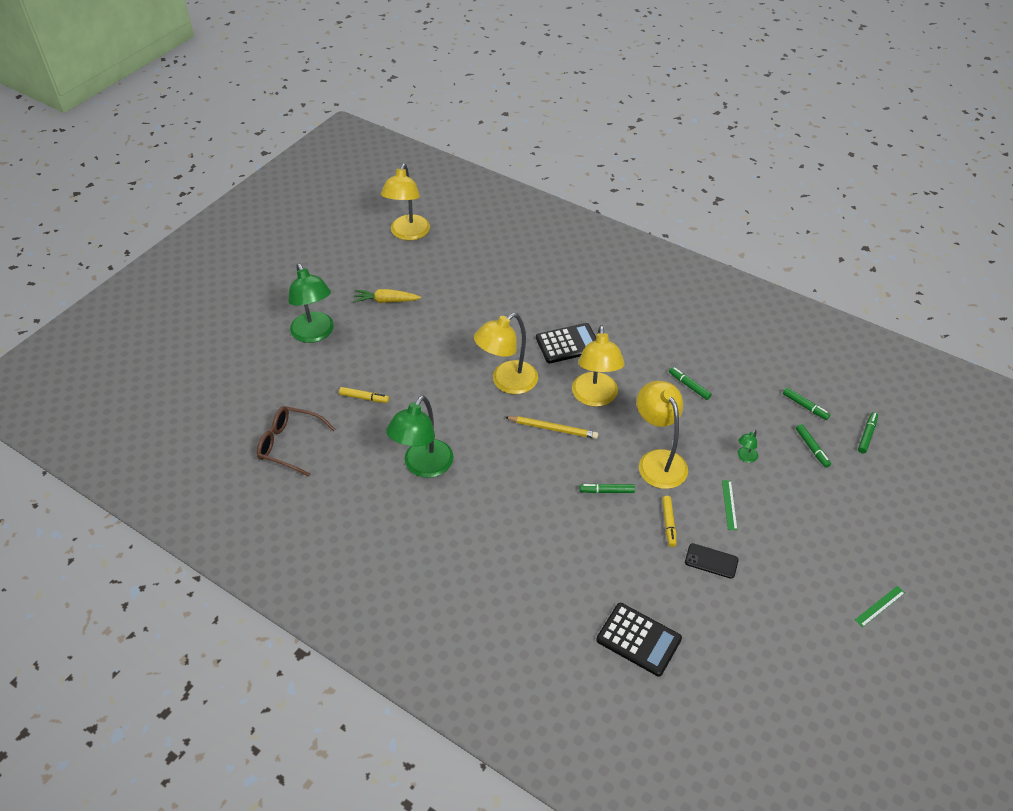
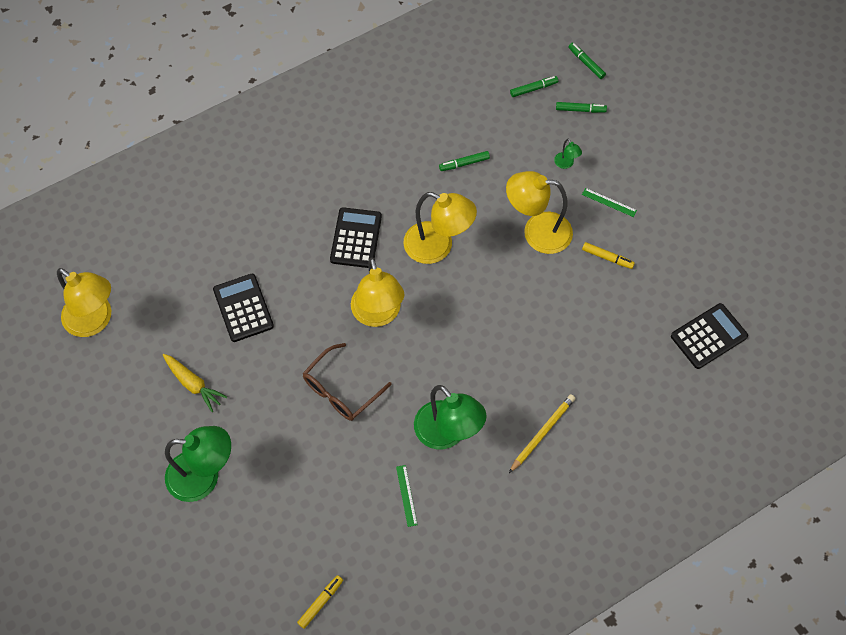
camera: 65 degrees left, 15 degrees up
(289, 444) = (355, 553): brown glasses -> brown glasses (340, 390)
(364, 398) = (327, 457): yellow marker -> yellow marker (320, 603)
(386, 301) = (193, 384): yellow carrot -> yellow carrot turned 75 degrees counterclockwise
(464, 303) = (243, 308): none -> black calculator
(553, 429) = (457, 300): yellow pencil -> yellow pencil (542, 433)
(607, 491) = (551, 289): green marker -> none
(711, 561) = (658, 245): black phone -> none
(880, 606) = (747, 152): green ruler -> green ruler (406, 495)

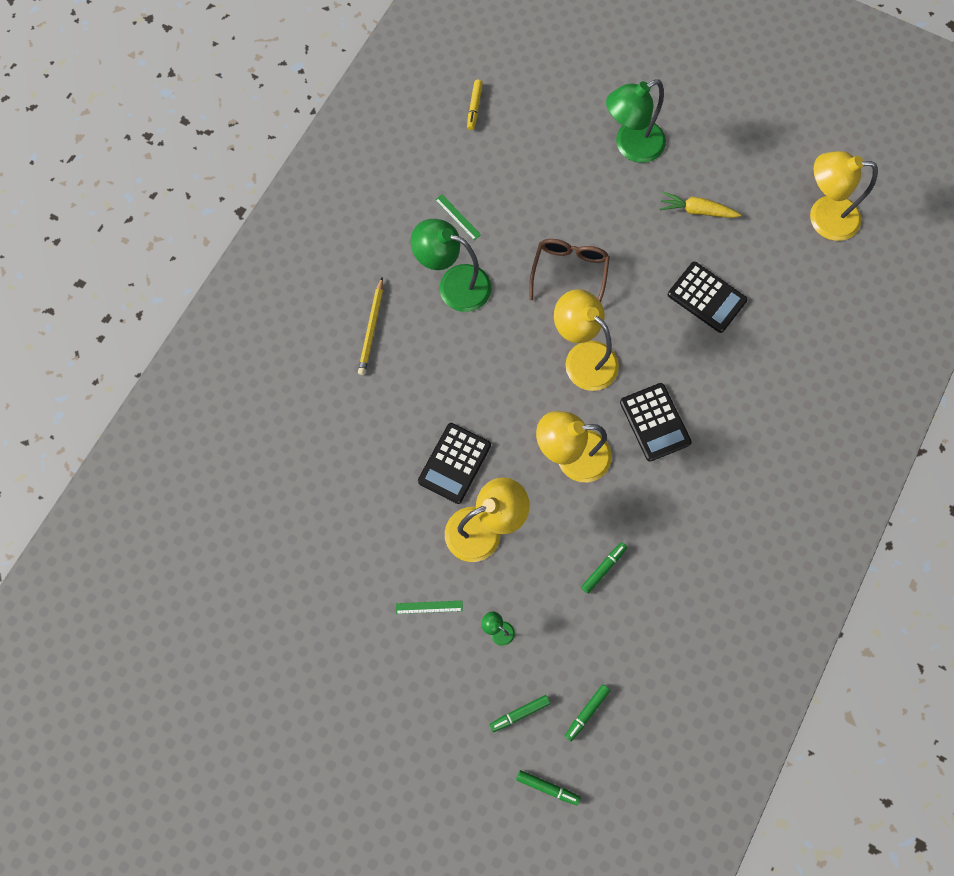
camera: 150 degrees right, 10 degrees up
(607, 257) = (399, 539): yellow marker -> none
(708, 336) = (260, 507): black calculator -> black calculator (454, 463)

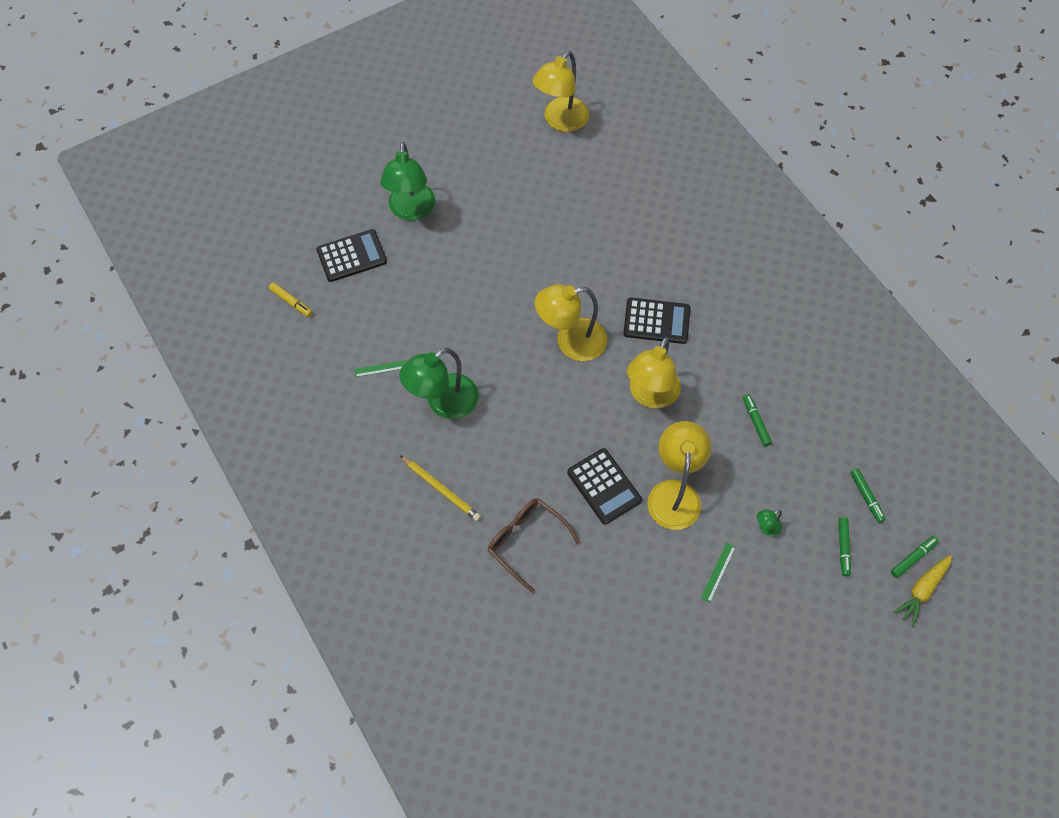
camera: 60 degrees left, 10 degrees down
(569, 272) = (490, 312): brown glasses -> brown glasses (526, 541)
(696, 210) = (498, 197): yellow carrot -> yellow carrot (922, 591)
(707, 297) = (575, 230): black calculator -> black calculator (352, 256)

